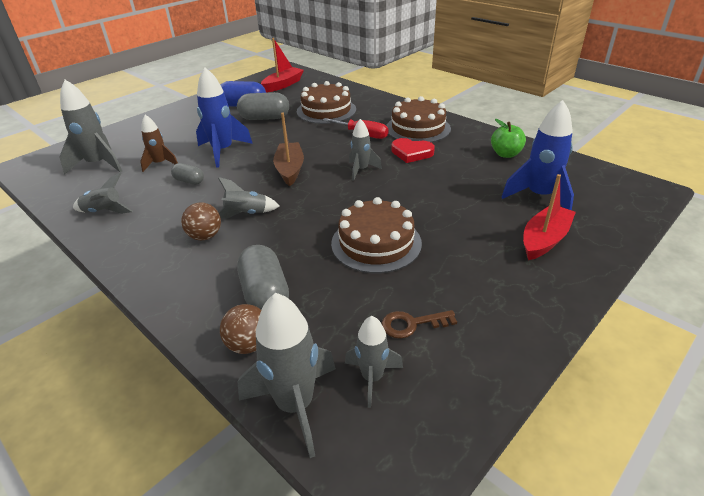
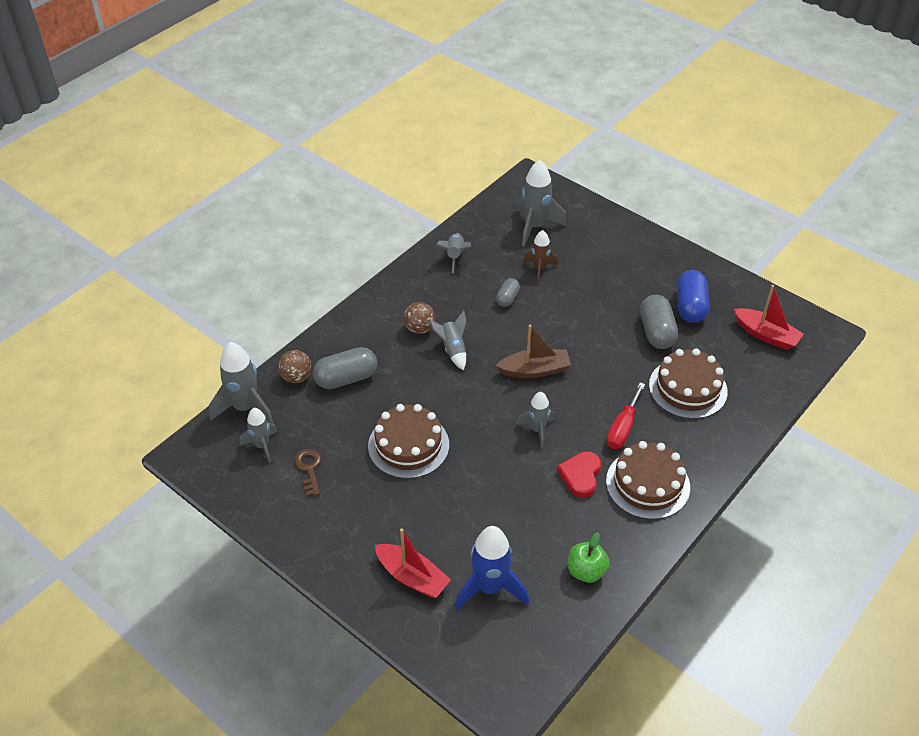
camera: 85 degrees right, 10 degrees up
(223, 151) = (569, 310): blue rocket -> none

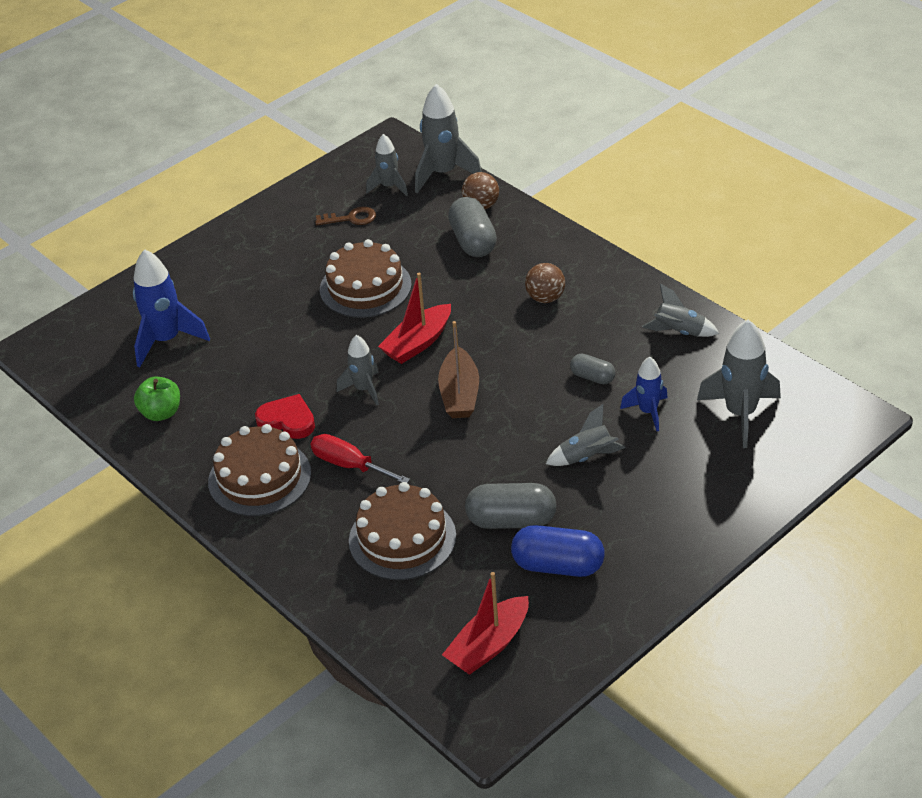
camera: 100 degrees right, 5 degrees down
(412, 577) = (198, 288): red boat -> red boat (418, 343)
(452, 349) = (506, 325): grey rocket -> grey rocket (586, 457)
(539, 269) = (648, 412): brown rocket -> blue rocket

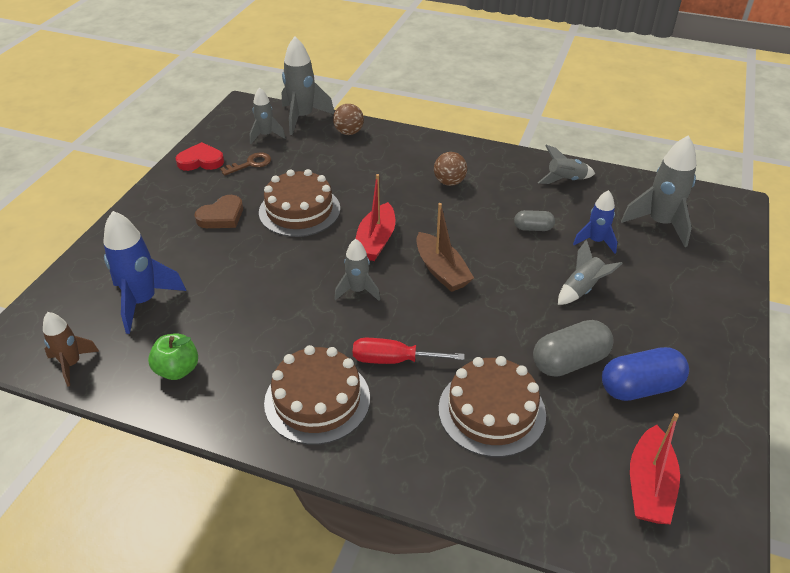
camera: 30 degrees left, 0 degrees up
(80, 380) = (72, 364): none -> brown rocket
(286, 272) = (222, 216): none -> brown heart
(287, 420) = (308, 338): red heart -> red heart (201, 161)
(473, 241) = (362, 157): grey capsule -> none

